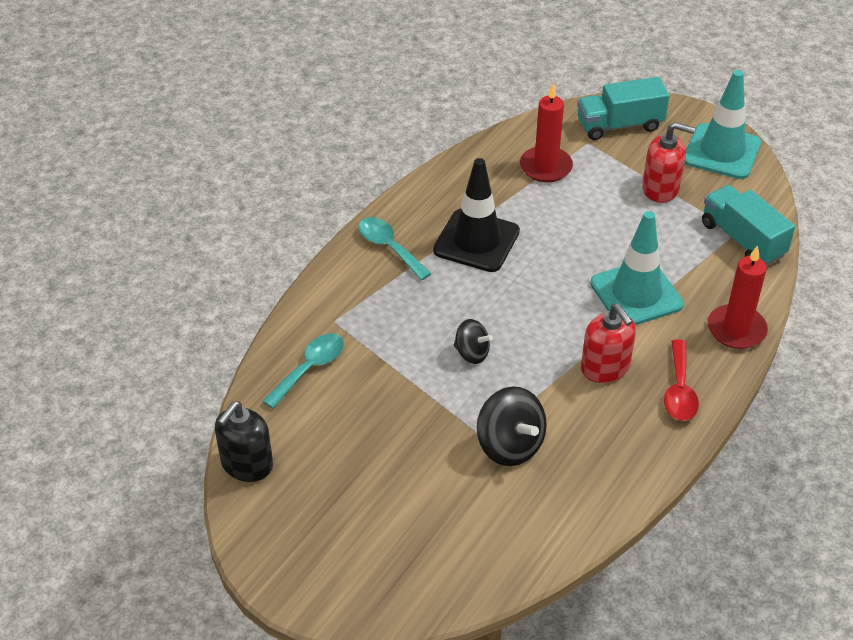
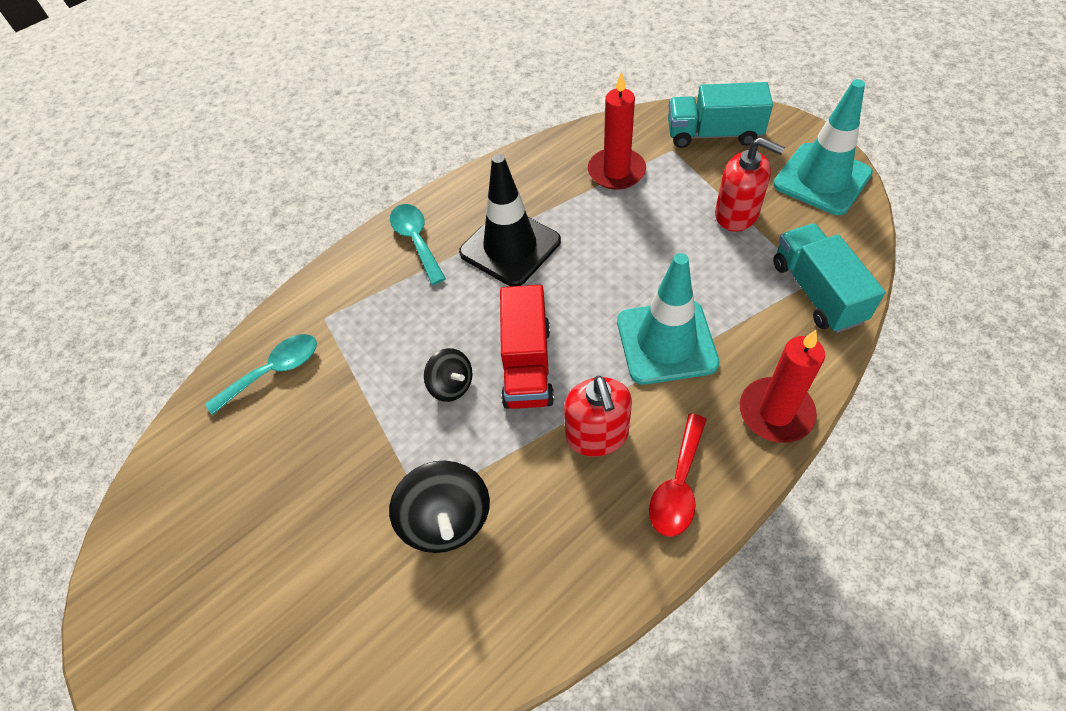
camera: 20 degrees right, 10 degrees up
(246, 464) = (155, 480): black soap dispenser -> none
(529, 328) = (527, 365): none -> red truck

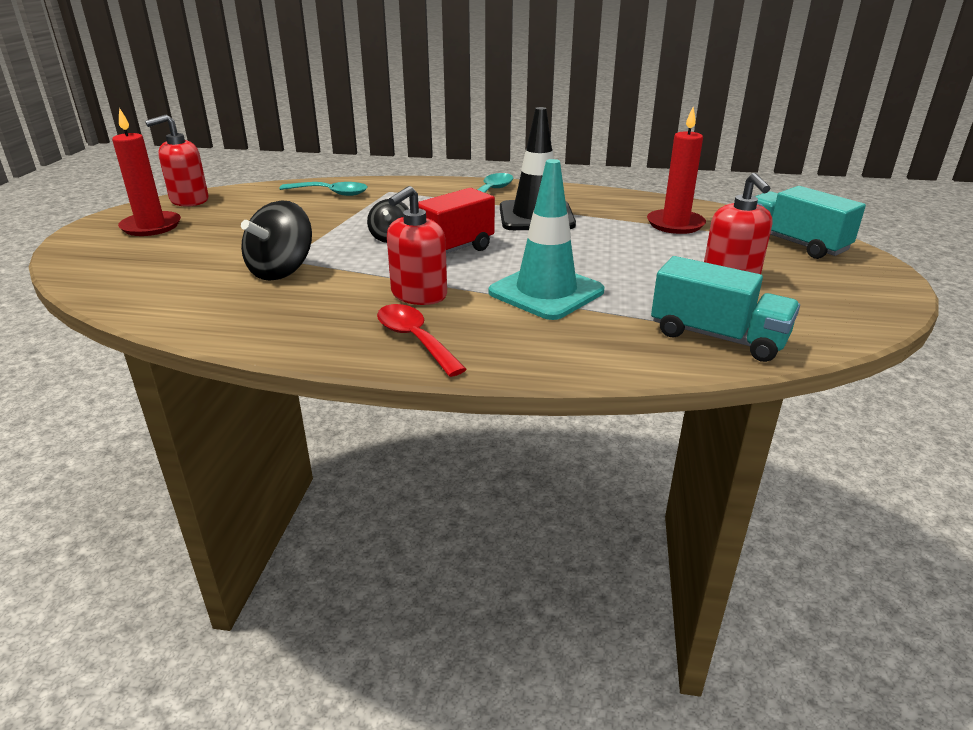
camera: 45 degrees right, 25 degrees down
(140, 523) = (189, 200): none -> red soap dispenser
(678, 486) = (414, 339): red spoon -> red spoon turned 75 degrees clockwise
(775, 412) = (551, 358): red candle -> red candle (151, 226)
(816, 292) = (717, 337): turquoise truck -> turquoise truck turned 90 degrees clockwise
(822, 179) = (853, 300): turquoise traffic cone -> none

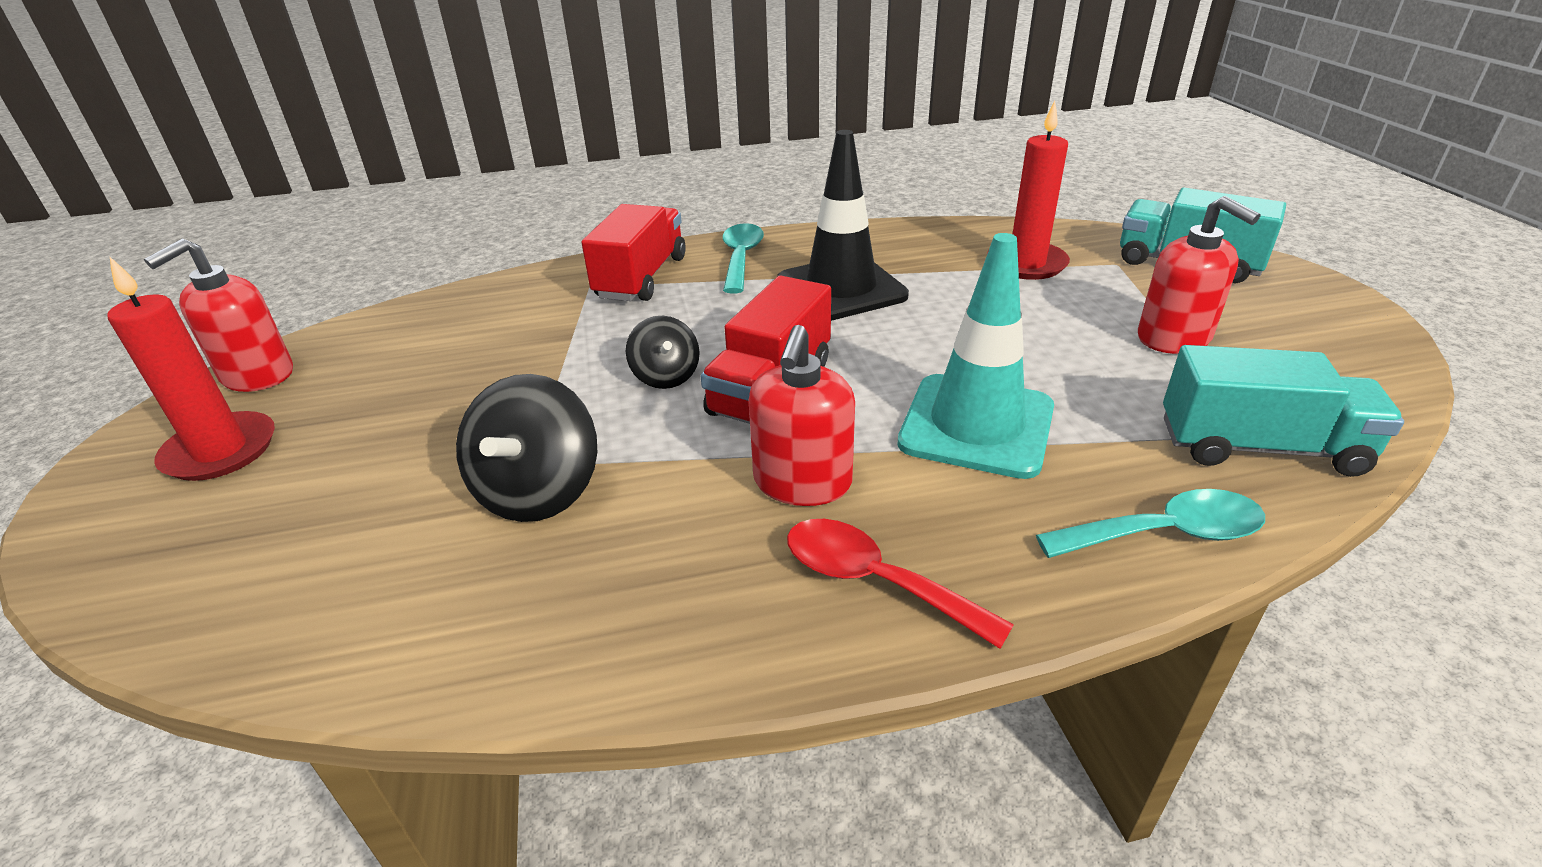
camera: 20 degrees left, 5 degrees up
(331, 193) = (501, 308): turquoise spoon -> turquoise spoon (1165, 533)
(422, 192) = (641, 278): none -> red truck

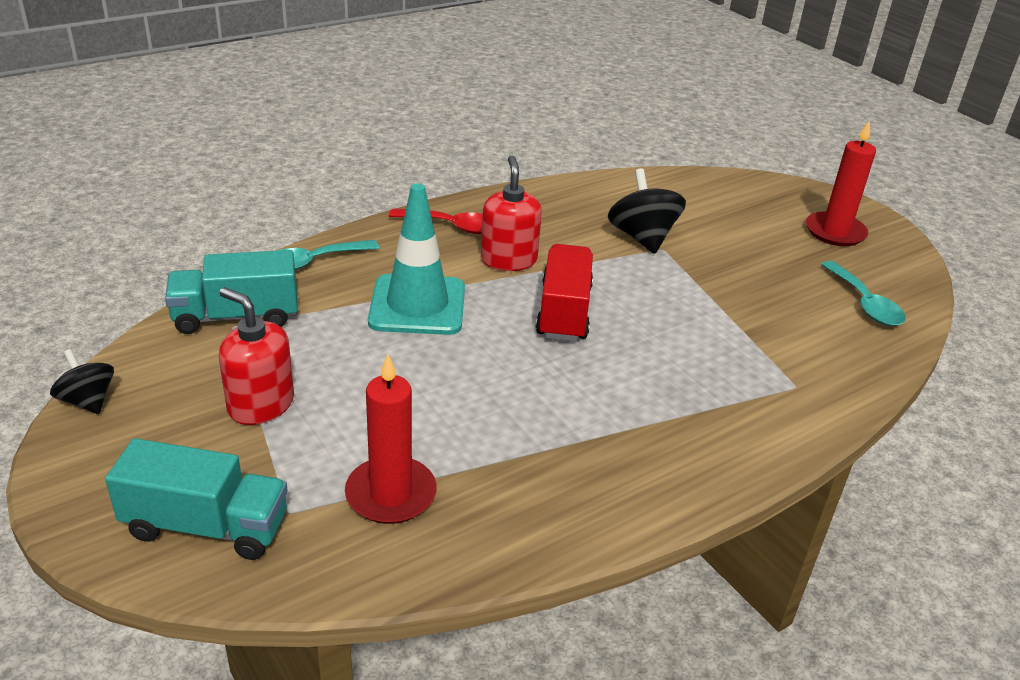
camera: 155 degrees right, 0 degrees up
(257, 375) = (903, 272): red soap dispenser -> none
(641, 278) = (763, 405): red truck -> none
(666, 376) = (641, 310): black spinning top -> black spinning top (88, 401)
(741, 258) = (697, 451): turquoise spoon -> turquoise spoon (865, 304)
(841, 289) = (568, 420): black traffic cone -> none

